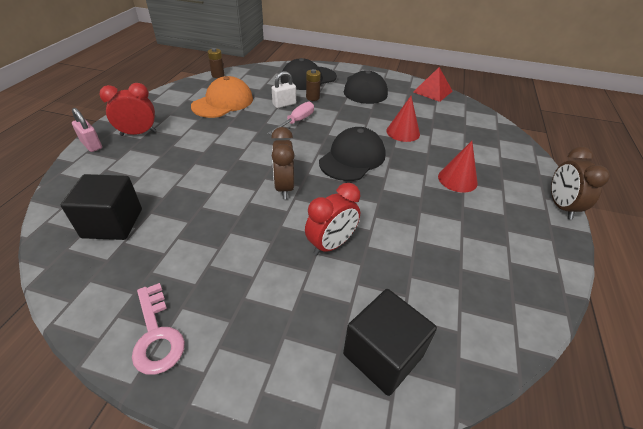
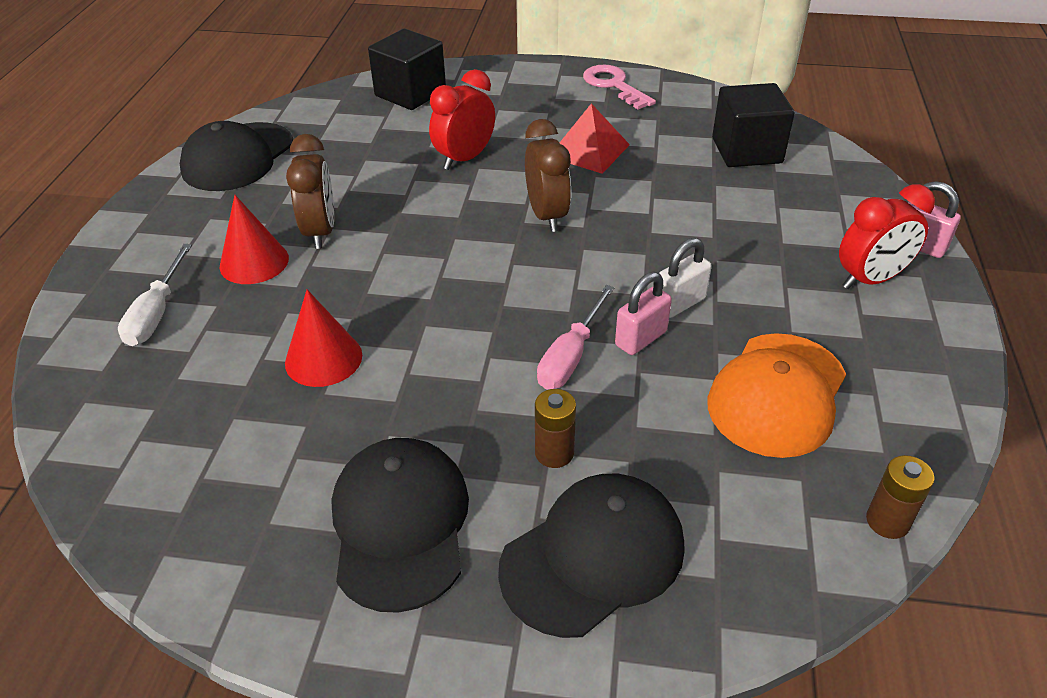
camera: 175 degrees right, 0 degrees up
(264, 124) = (641, 338): none -> pink padlock
(284, 104) = (621, 412): white padlock -> white padlock (680, 303)
(352, 158) = (439, 279): black cap -> black cap (238, 157)
(432, 91) = (177, 549): red pyramid -> red pyramid (589, 150)
(493, 159) = (157, 313): none -> white screwdriver
(561, 207) = (107, 237): brown clock -> brown clock (320, 232)

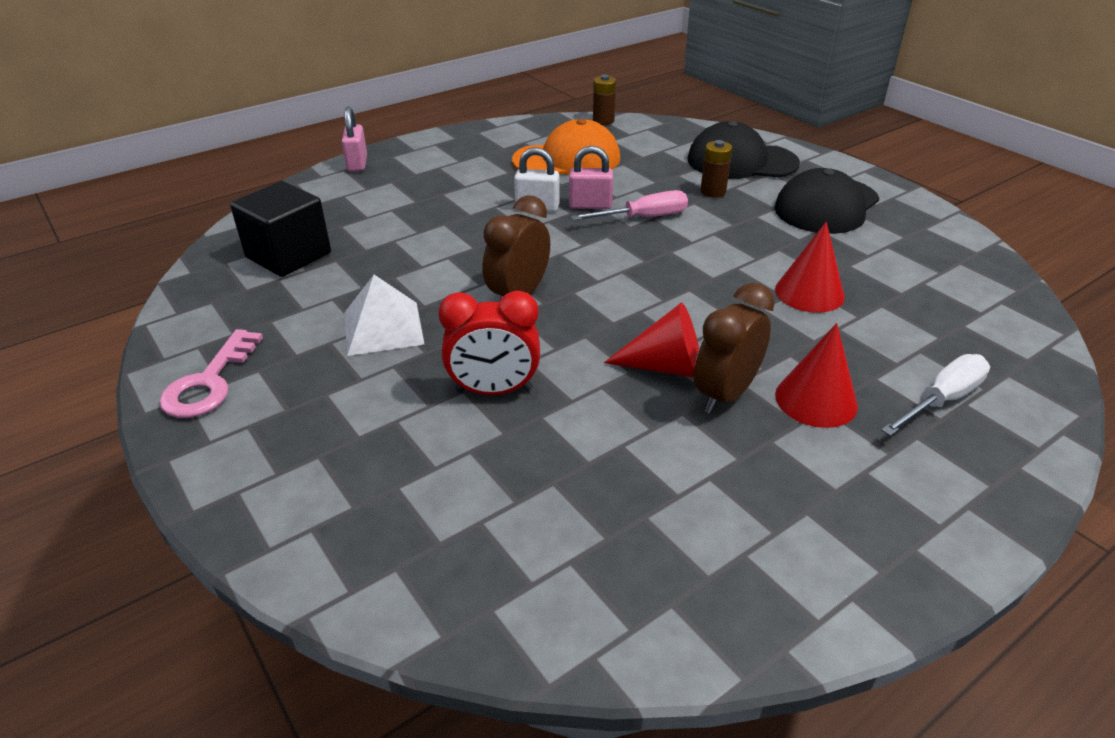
camera: 135 degrees left, 5 degrees down
(238, 157) = (741, 577): black cap -> none
(378, 227) = (666, 367): none -> red cone
(410, 93) = (399, 542): black cube -> none
(589, 150) = (383, 328): red pyramid -> white pyramid
(870, 280) = (419, 166): red clock -> none

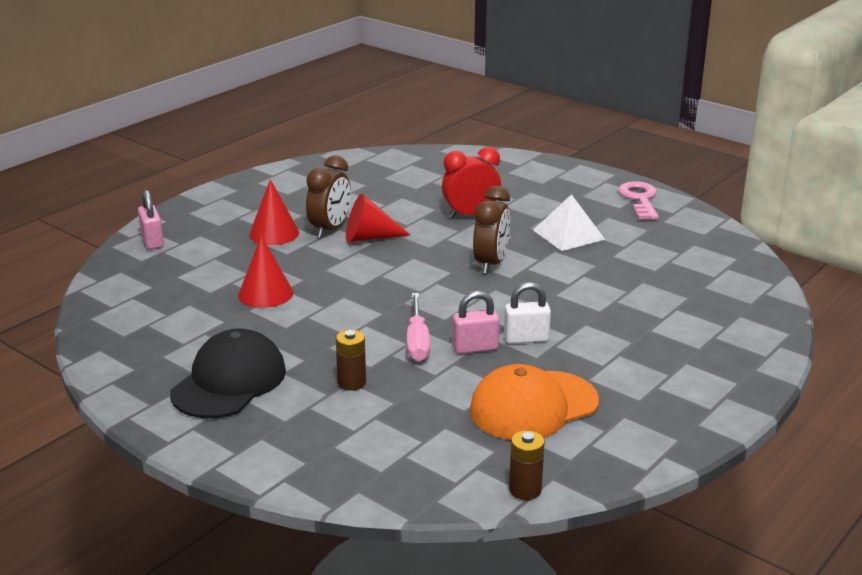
camera: 165 degrees right, 10 degrees down
(288, 255) = (696, 268): black cube -> none
(357, 164) = (762, 365): pink padlock -> pink padlock (152, 241)
(643, 218) = (417, 341): pink screwdriver -> pink screwdriver turned 60 degrees counterclockwise
(741, 161) = (320, 435): black cap -> none
(941, 400) = (195, 242): white screwdriver -> none

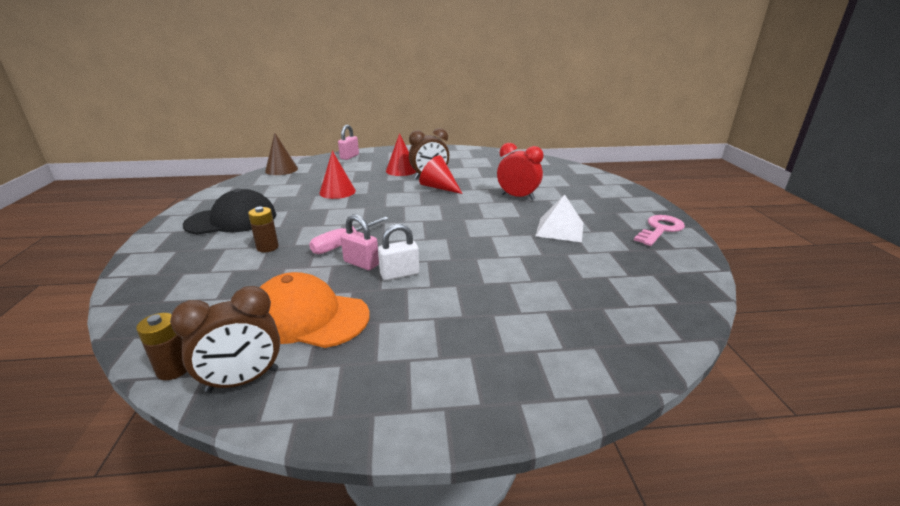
camera: 45 degrees right, 0 degrees up
(104, 299) = (281, 170): none -> brown cone
(491, 264) = (474, 224): brown clock -> brown clock (243, 380)
(526, 339) = (399, 274): white padlock -> white padlock turned 60 degrees counterclockwise

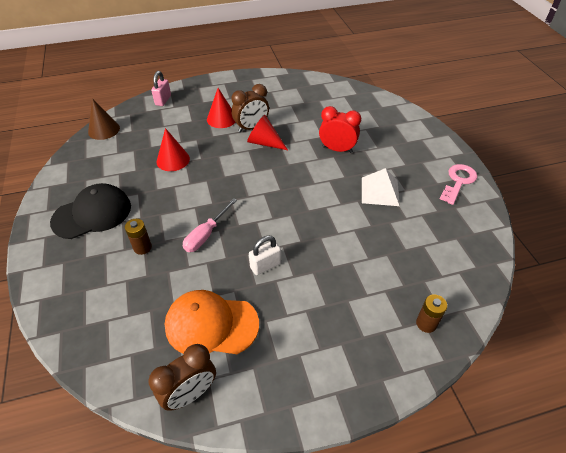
camera: 10 degrees left, 20 degrees up
(174, 369) = (134, 392): brown battery -> brown battery (426, 323)
(361, 263) = (230, 257): pink padlock -> none

